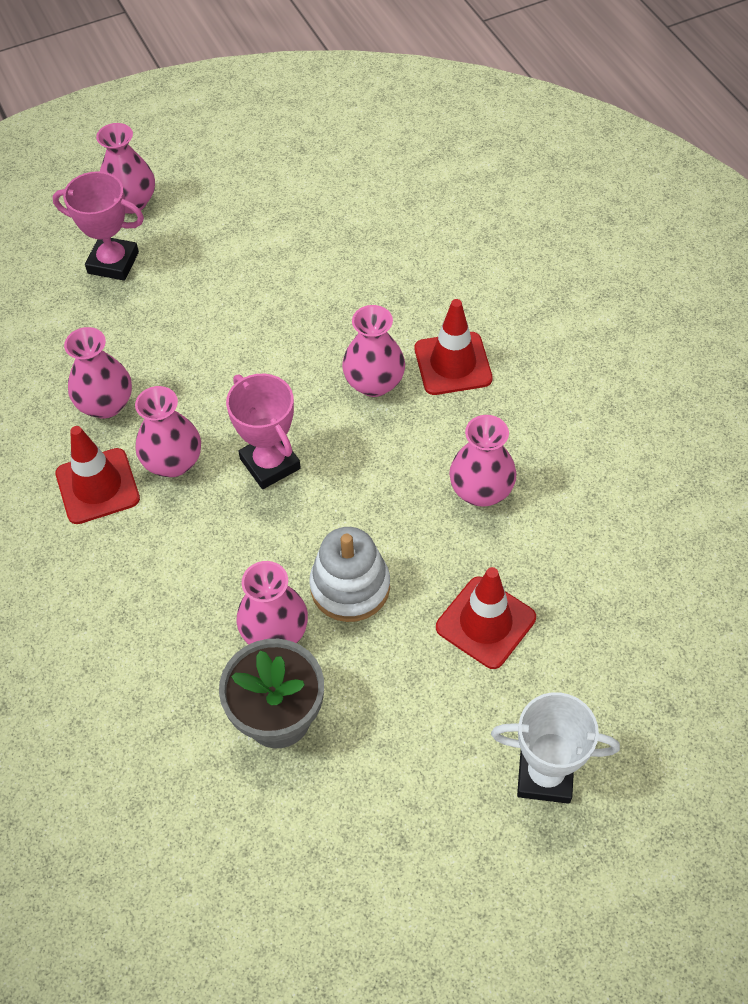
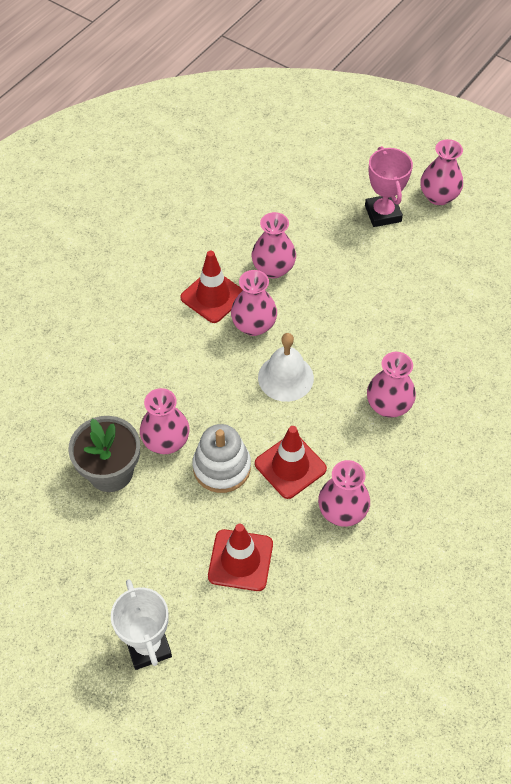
camera: 60 degrees right, 0 degrees up
(270, 464) = (285, 377): pink trophy -> white bell
(453, 364) = (437, 446): red traffic cone -> red traffic cone (290, 466)

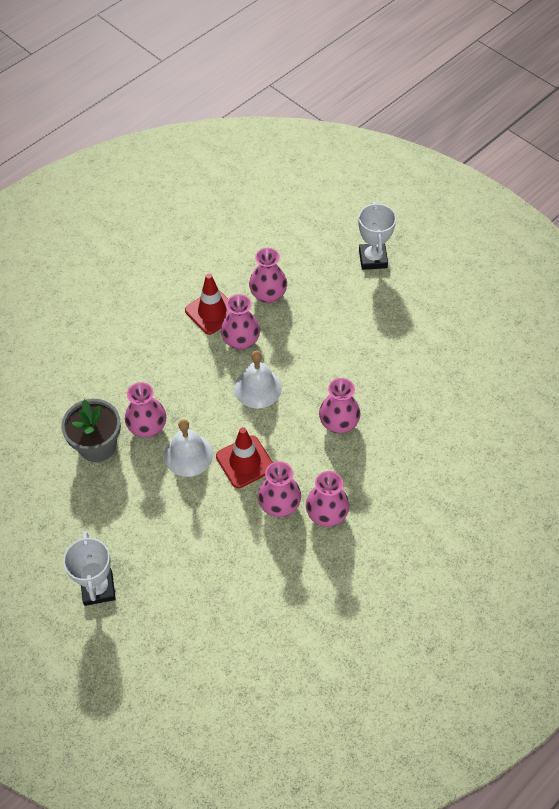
camera: 10 degrees right, 0 degrees up
(222, 467) = (188, 455): white stacking toy -> white bell
(240, 560) = (187, 532): red traffic cone -> none
(383, 214) = (373, 259): pink trophy -> white trophy
(438, 196) = (425, 250): pink vase -> pink vase (326, 514)

